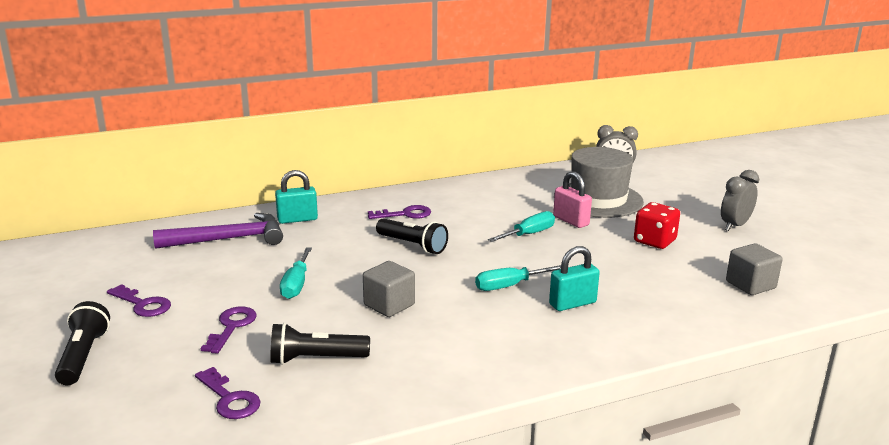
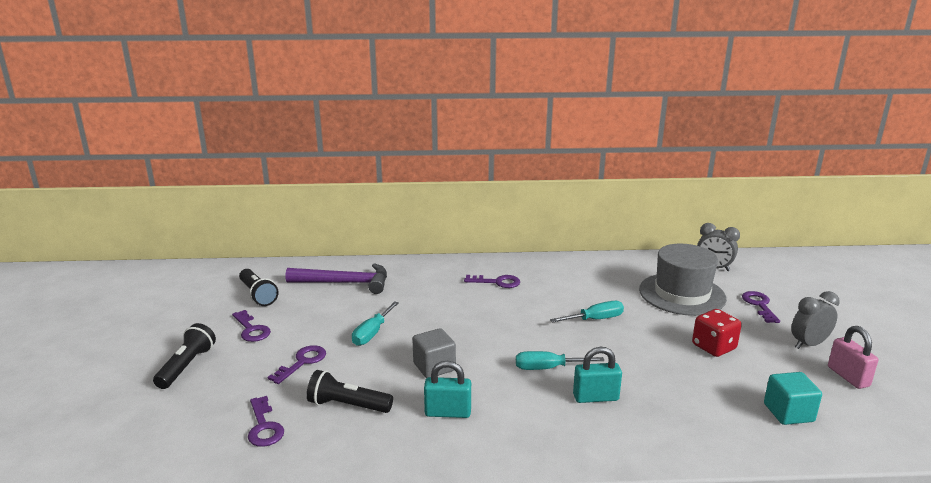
camera: 20 degrees right, 0 degrees up
(297, 219) = (407, 273): turquoise padlock -> turquoise padlock (448, 412)
(413, 245) = (486, 313): black flashlight -> black flashlight (258, 295)
(571, 221) = (642, 312): pink padlock -> pink padlock (848, 376)
(673, 199) = (759, 305): none -> purple key
(750, 285) = (788, 413): grey cube -> turquoise cube

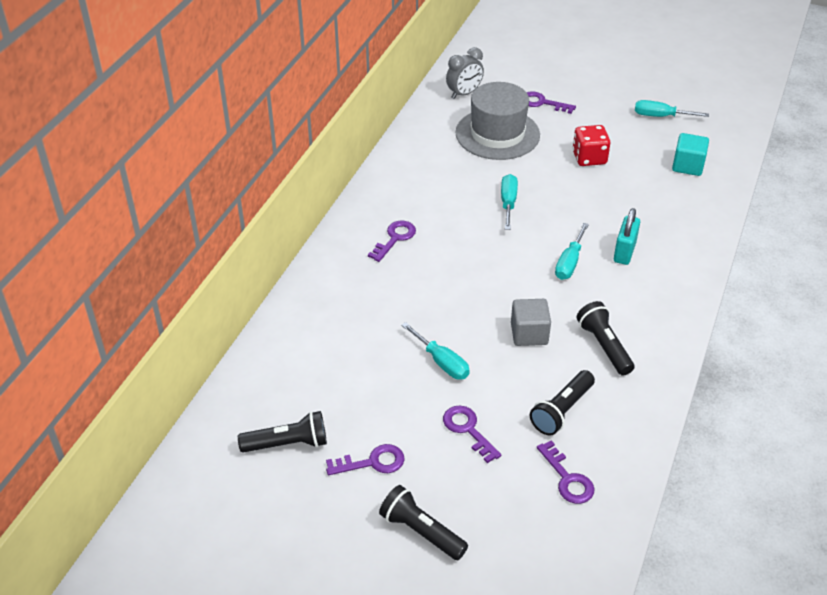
camera: 65 degrees left, 20 degrees up
(264, 427) = (568, 479): purple key -> purple key turned 60 degrees clockwise
(344, 283) = (311, 358): purple hammer -> none
(448, 412) = (604, 346): turquoise padlock -> black flashlight
(808, 344) = (611, 110): grey clock -> none
(848, 376) = (660, 116): pink padlock -> turquoise screwdriver

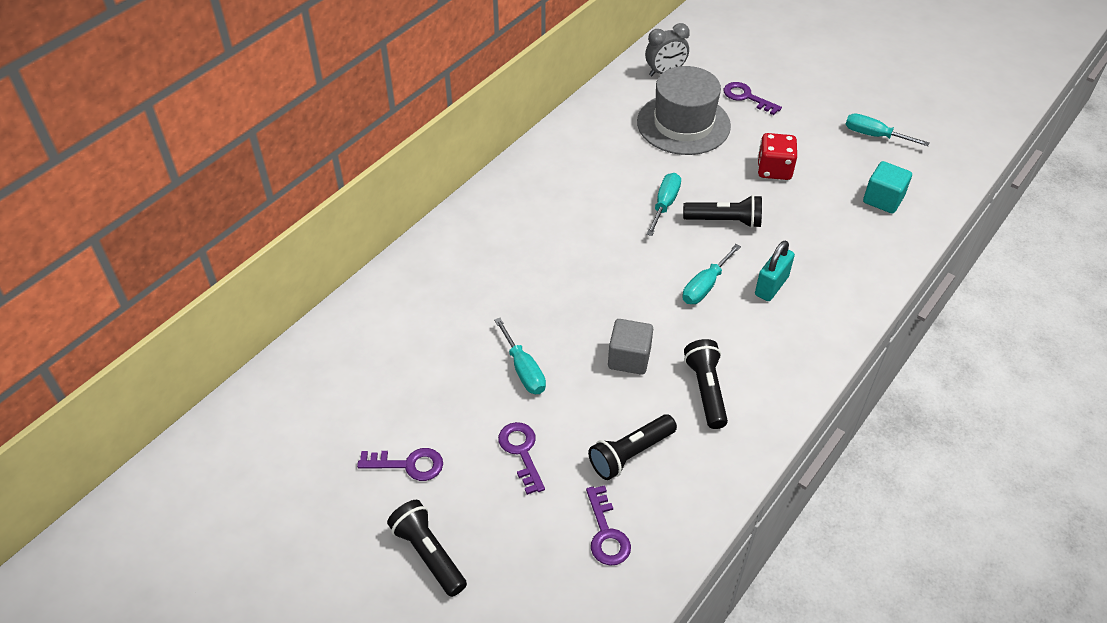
camera: 15 degrees right, 5 degrees up
(288, 443) = (332, 423): black flashlight -> black flashlight (724, 221)
(395, 238) = (528, 221): purple key -> none

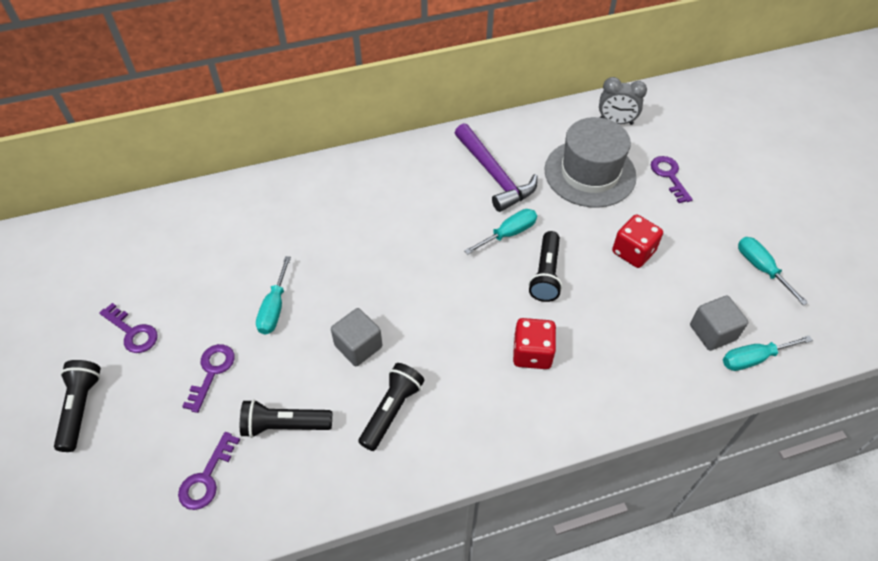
camera: 35 degrees right, 5 degrees up
(606, 162) = (494, 174): none -> purple hammer
(705, 286) = (476, 321): turquoise screwdriver -> turquoise screwdriver (753, 358)
(724, 221) = (546, 274): black flashlight -> black flashlight turned 60 degrees clockwise
(771, 286) = (532, 353): turquoise padlock -> red dice
(883, 199) = (712, 332): turquoise cube -> grey cube

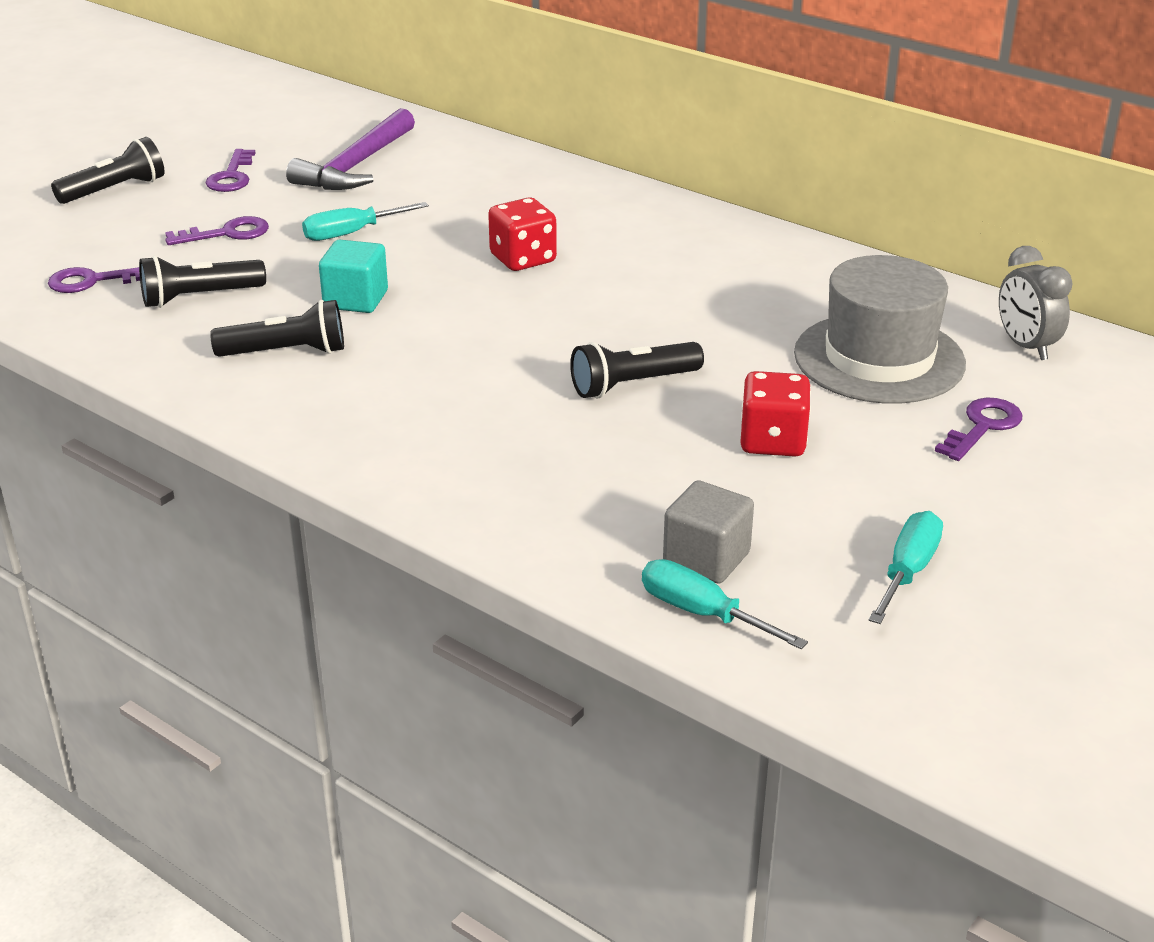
camera: 55 degrees right, 20 degrees down
(284, 426) = (199, 297): black flashlight -> black flashlight turned 75 degrees counterclockwise
(358, 346) = (356, 300): grey cube -> turquoise cube
(494, 174) = (760, 289): purple hammer -> purple hammer (356, 166)
(508, 234) = (667, 335): turquoise screwdriver -> none
(532, 353) = (482, 418): red dice -> red dice (523, 259)

